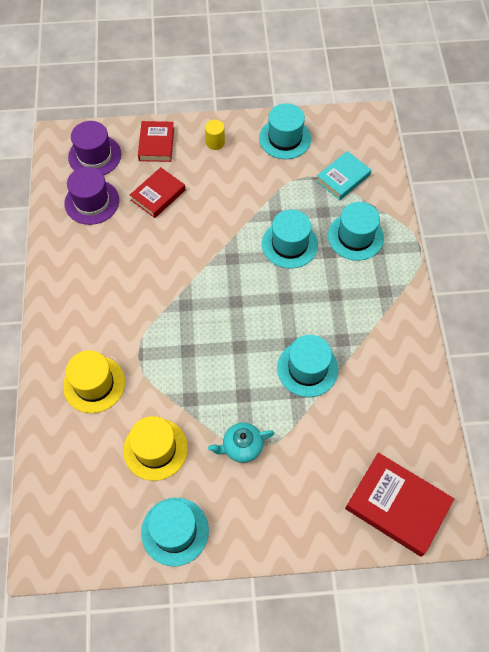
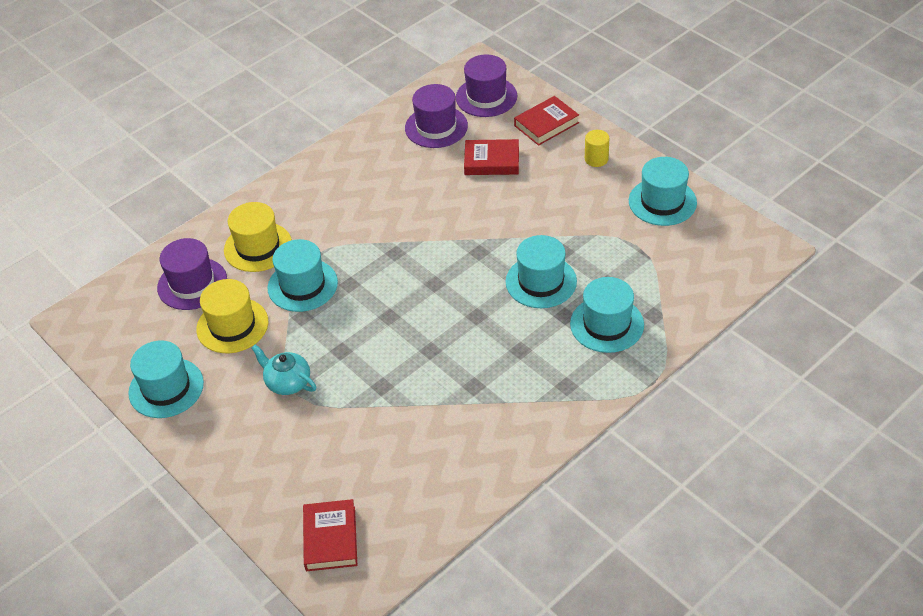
camera: 55 degrees right, 15 degrees down
(87, 450) = (192, 284): none -> purple hat
(307, 368) = (415, 379): turquoise hat -> turquoise hat (302, 285)
(343, 178) = (667, 272): turquoise book -> none
(397, 505) = (330, 538): red book -> red book, size x0.64

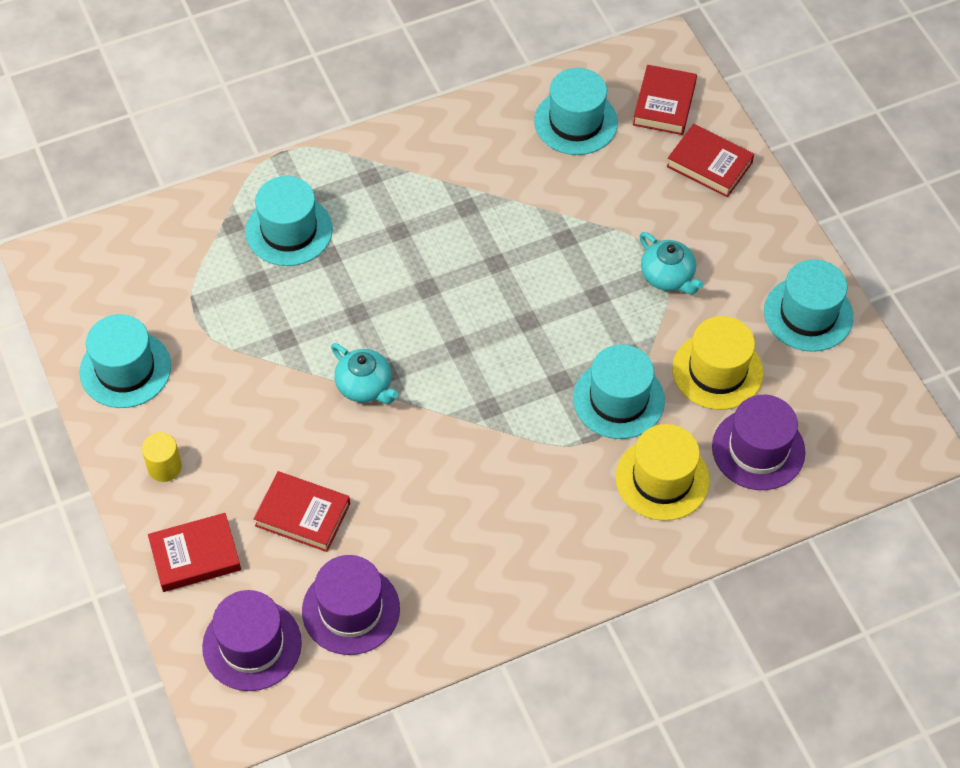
camera: 165 degrees left, 10 degrees up
(274, 490) = (709, 164): none -> red book
(489, 240) = (365, 386): none -> turquoise teapot
(541, 281) = (332, 307): turquoise hat -> turquoise hat (575, 122)

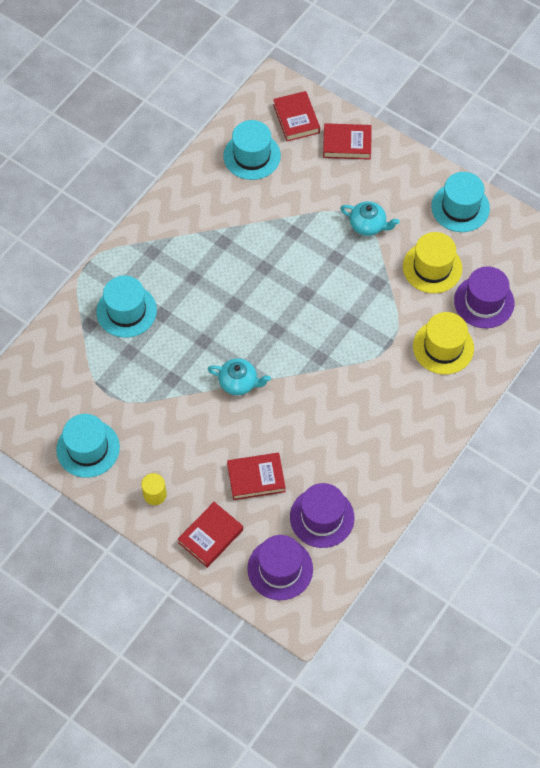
camera: 30 degrees left, 5 degrees up
(618, 399) = (389, 313): turquoise hat -> none

